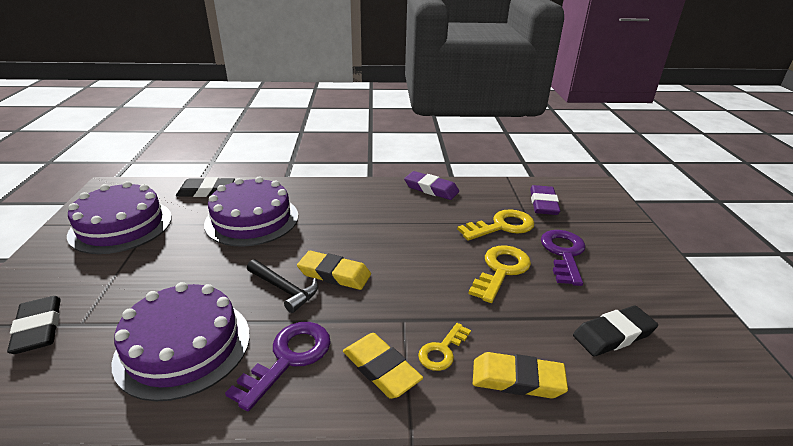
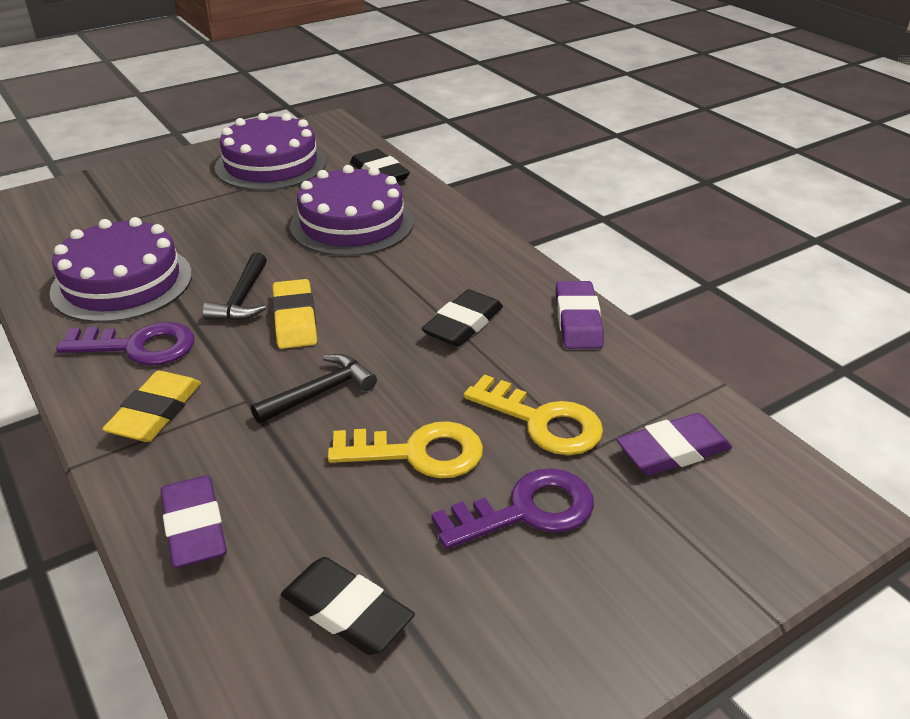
camera: 60 degrees right, 5 degrees up
(39, 328) = (104, 207): black eraser -> black eraser (463, 324)
(421, 287) = (320, 393): none -> black hammer
(442, 351) = (210, 448): yellow key -> none
(517, 379) = (195, 527): yellow eraser -> purple eraser

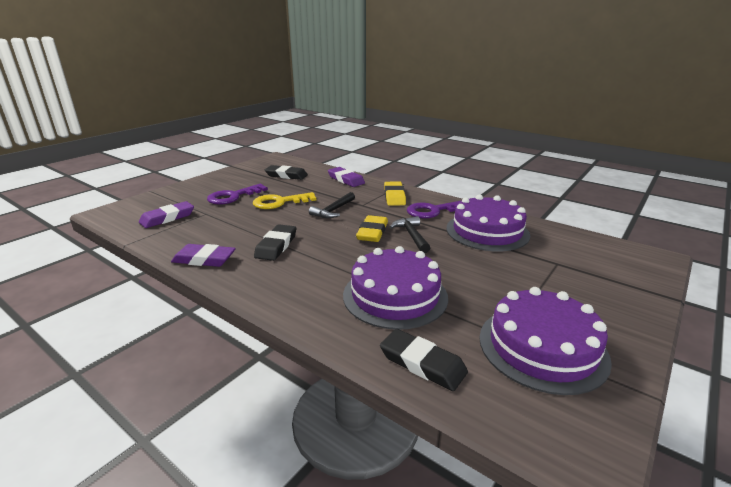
camera: 160 degrees right, 10 degrees down
(294, 319) = (372, 232): yellow eraser -> yellow eraser turned 45 degrees clockwise
(542, 421) = (227, 217): yellow key -> none
(578, 320) = (204, 259): purple eraser -> purple eraser turned 60 degrees counterclockwise

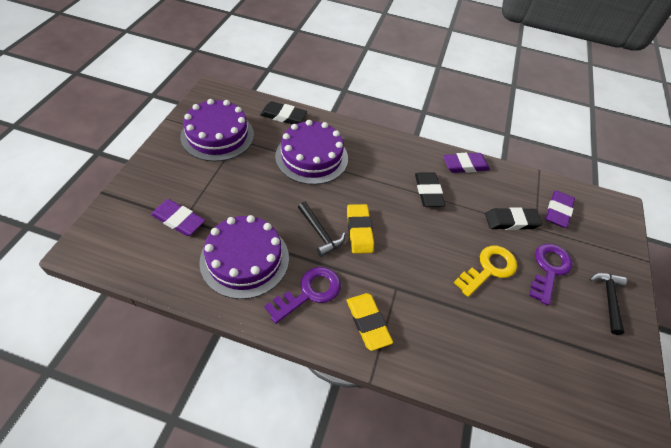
camera: 155 degrees right, 25 degrees up
(286, 175) = (550, 356): black eraser -> black eraser (511, 221)
(333, 210) = (420, 264): black hammer -> black hammer (608, 299)
(346, 180) = (459, 365): purple eraser -> purple eraser (178, 220)

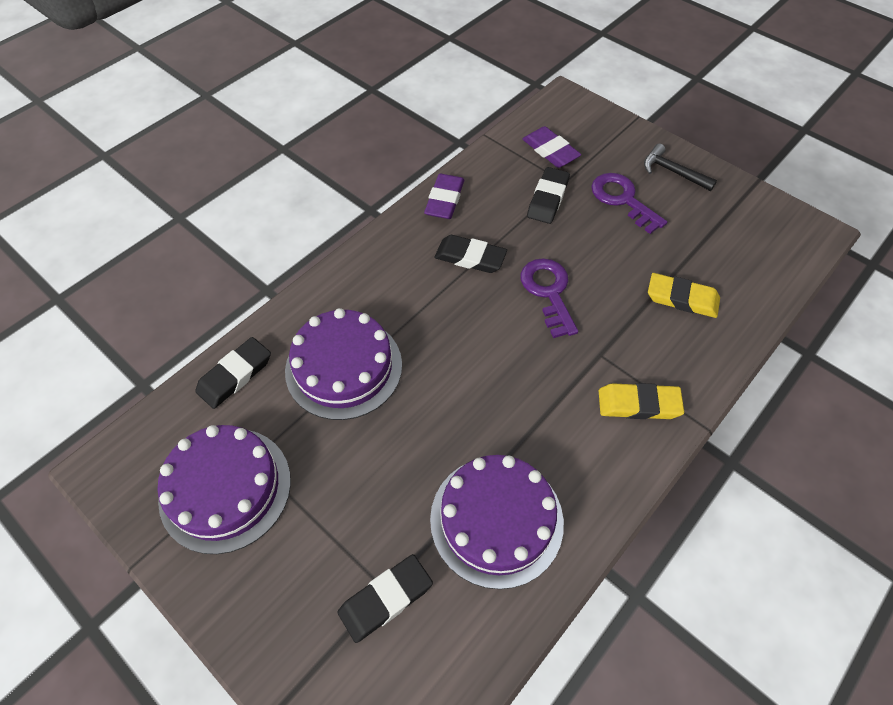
camera: 60 degrees left, 5 degrees up
(178, 220) = (385, 599): purple eraser -> black eraser
(309, 292) = (577, 454): purple key -> purple key (548, 292)
(320, 233) = (487, 407): black hammer -> none
(359, 231) = (501, 359): yellow eraser -> yellow eraser (682, 299)
(489, 269) = (604, 252): yellow key -> none

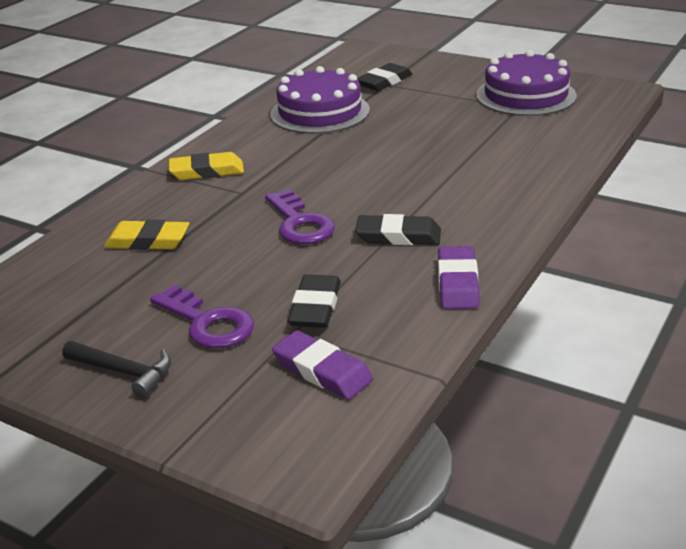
camera: 170 degrees right, 25 degrees down
(235, 375) = (575, 135): black eraser -> none
(344, 367) = (483, 151): purple cake -> none

